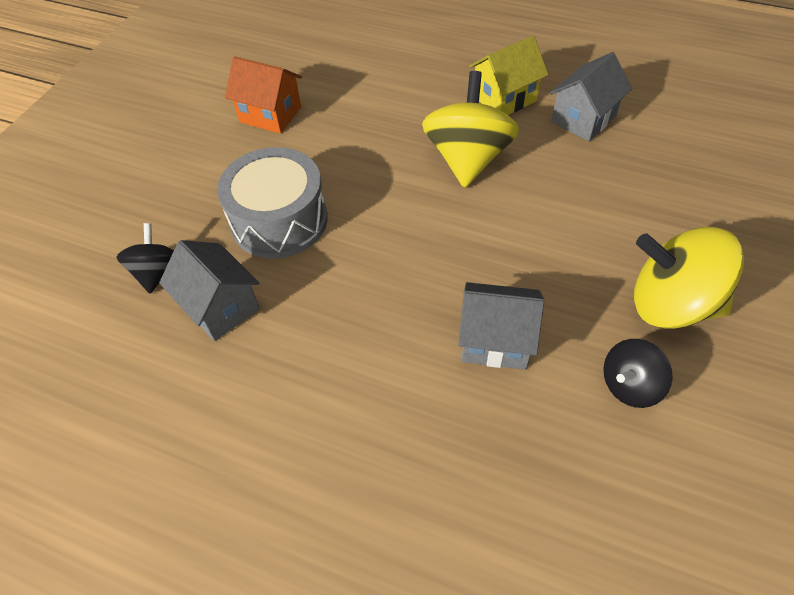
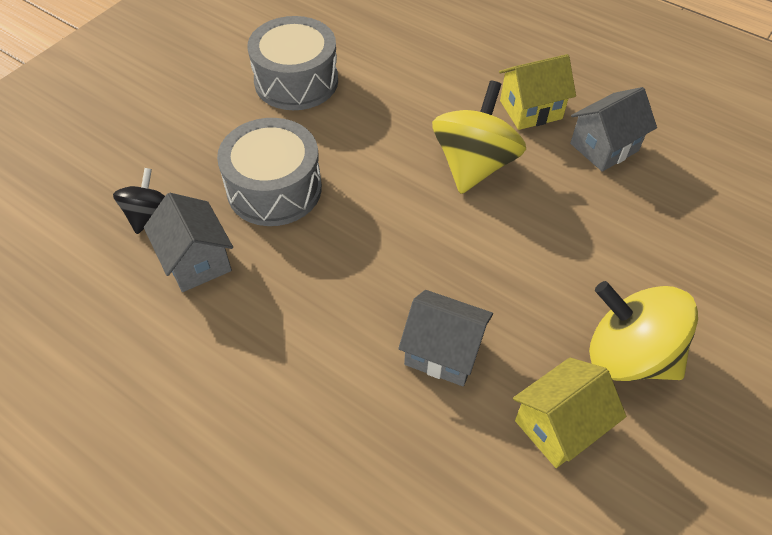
camera: 10 degrees right, 0 degrees up
(270, 114) = (296, 81): orange house -> grey drum
(629, 385) = (559, 425): black spinning top -> yellow house

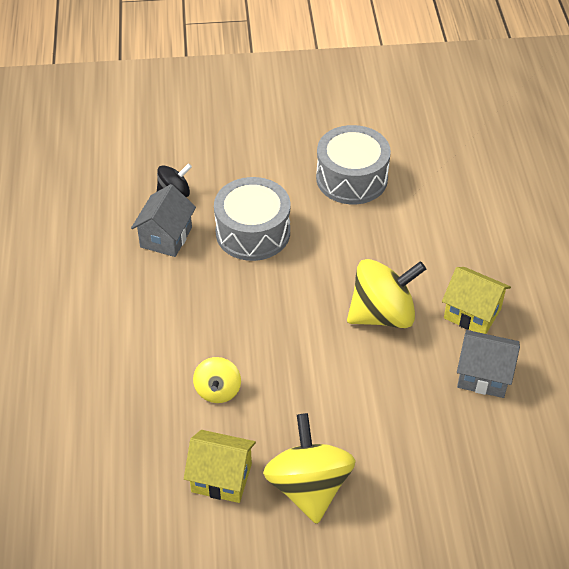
camera: 50 degrees right, 5 degrees down
(443, 352) = (218, 390): grey house -> yellow spinning top

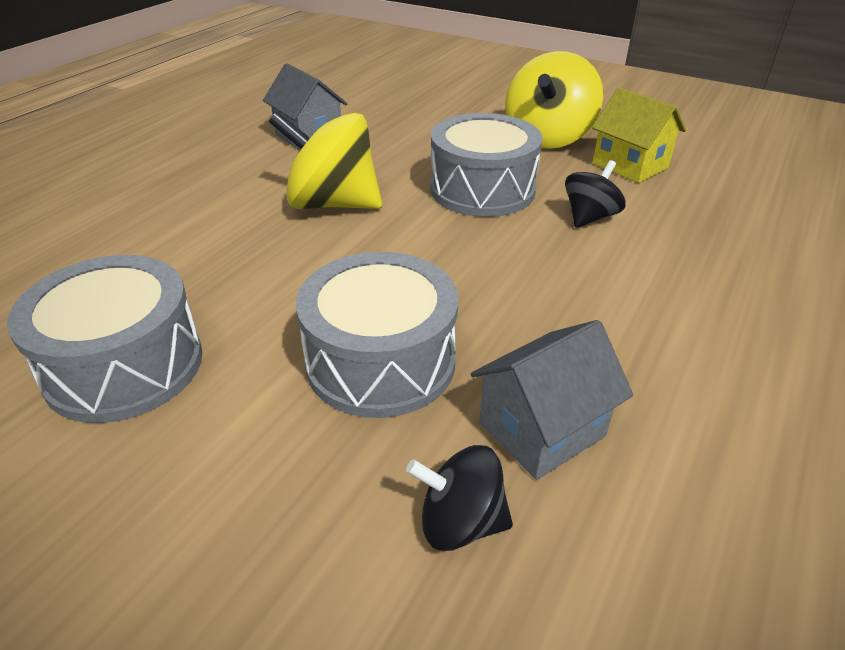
camera: 145 degrees left, 10 degrees down
(218, 390) = (589, 217): yellow spinning top -> black spinning top
(305, 382) = (482, 189): none -> grey drum
(472, 313) = (245, 171): yellow house -> none

